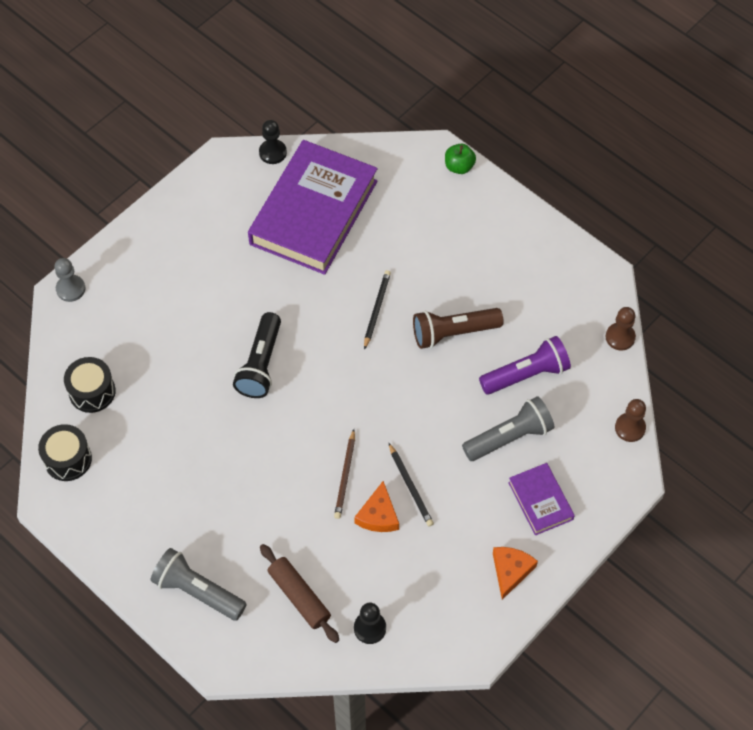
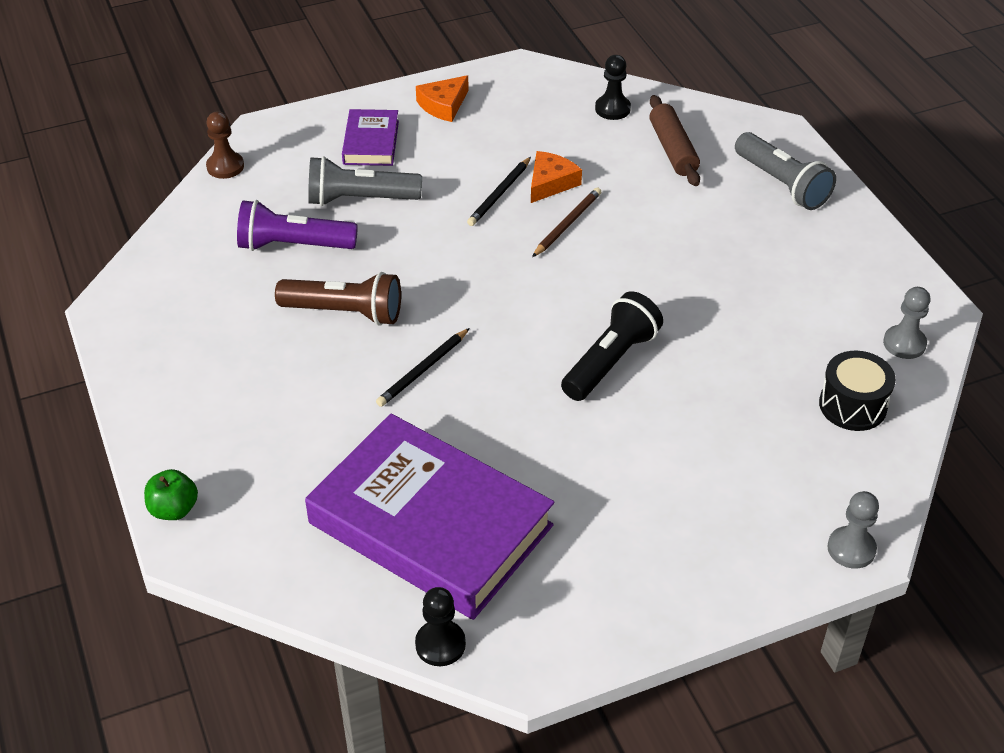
camera: 155 degrees left, 15 degrees down
(68, 459) = (904, 343): black drum -> grey pawn
(314, 212) = (430, 524): purple book -> purple book turned 75 degrees clockwise
(410, 486) = (499, 194): black pencil -> black pencil turned 150 degrees counterclockwise
(620, 337) = (155, 243): brown pawn -> none

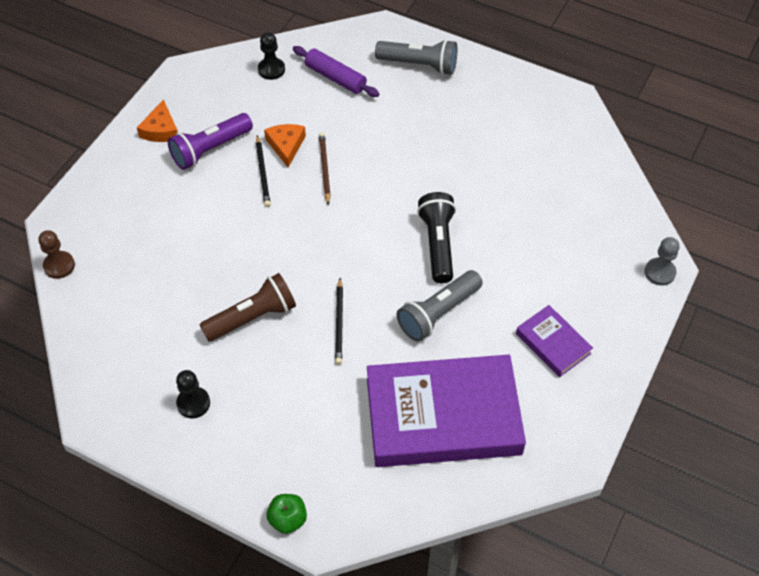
camera: 40 degrees left, 10 degrees up
(293, 245) = (169, 293): purple flashlight -> purple flashlight (210, 149)
(359, 199) = (177, 232): grey flashlight -> grey flashlight (438, 313)
(371, 142) = (141, 186): purple book -> purple book (553, 343)
(440, 644) = (520, 482): black pawn -> black pawn (193, 403)
(672, 149) = (335, 78): brown rolling pin -> purple rolling pin
(852, 405) = (584, 186): black drum -> none
(904, 343) = (575, 130): grey pawn -> none

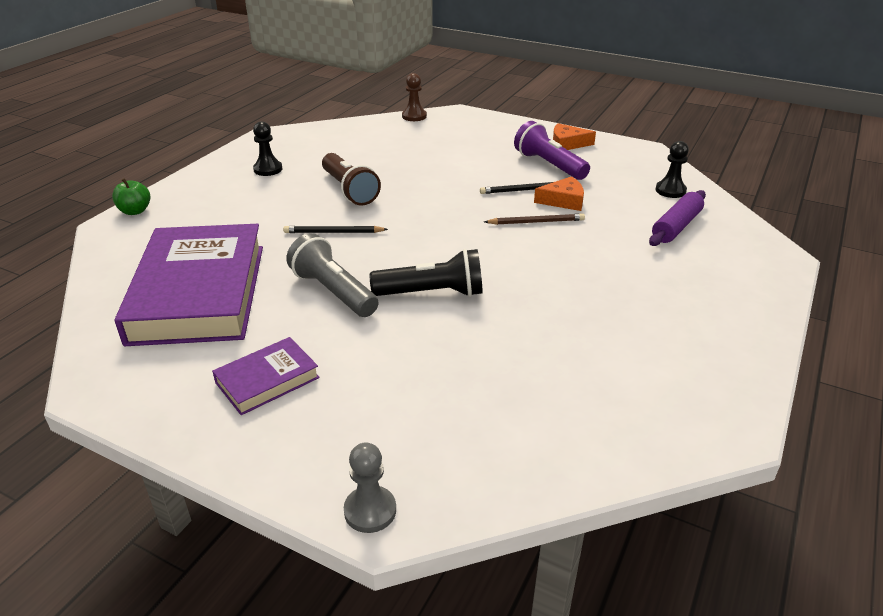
camera: 90 degrees right, 20 degrees down
(419, 65) = (729, 284): grey flashlight -> none

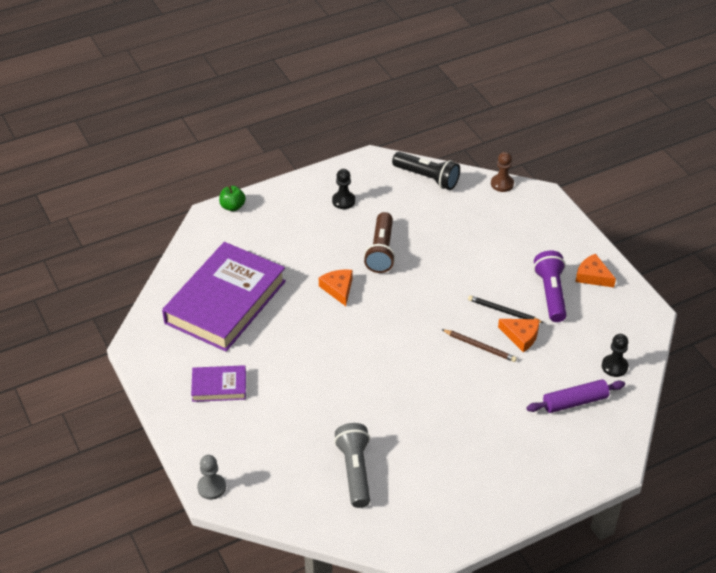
camera: 35 degrees right, 10 degrees up
(333, 232) = (338, 289): black pencil -> orange cheese
(333, 291) = (299, 340): grey flashlight -> grey flashlight (355, 471)
(432, 293) = (355, 373): black flashlight -> black flashlight (427, 178)

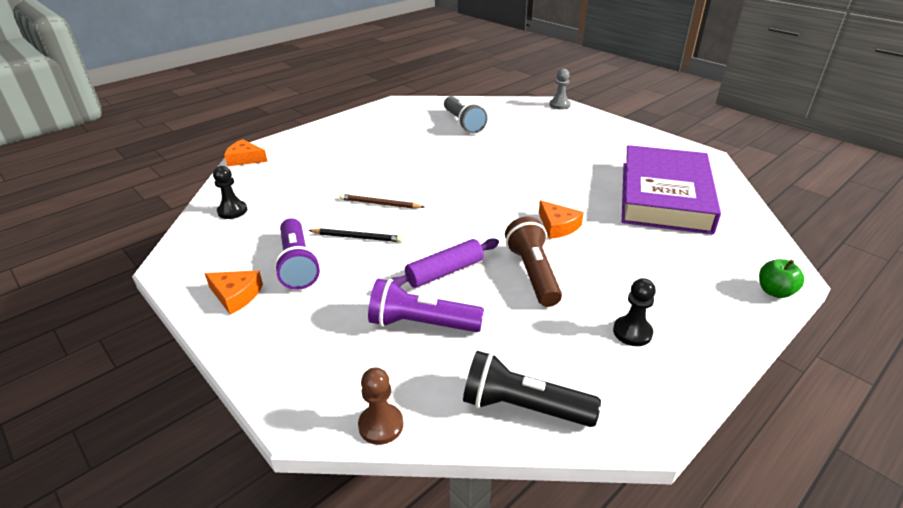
camera: 165 degrees right, 10 degrees down
(219, 386) = (606, 145): purple book -> none
(469, 231) = (421, 324): none -> purple flashlight
(521, 336) = (335, 219): orange cheese -> orange cheese (245, 159)
(574, 402) = (280, 181): purple rolling pin -> purple rolling pin (445, 272)

